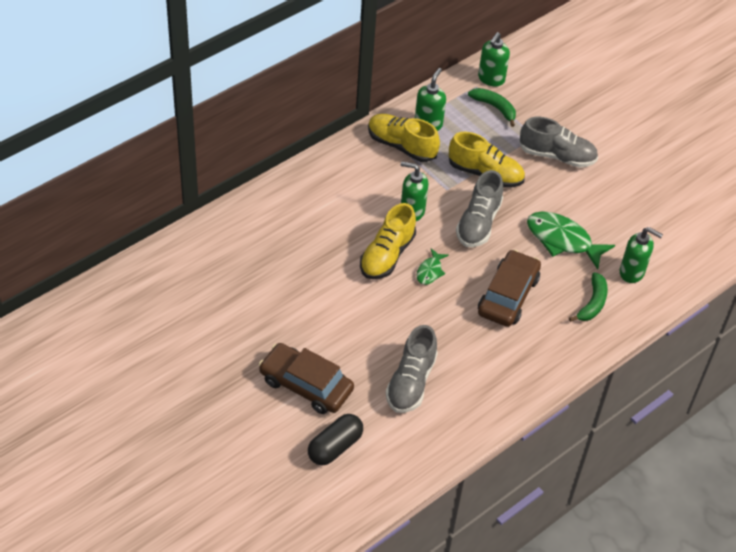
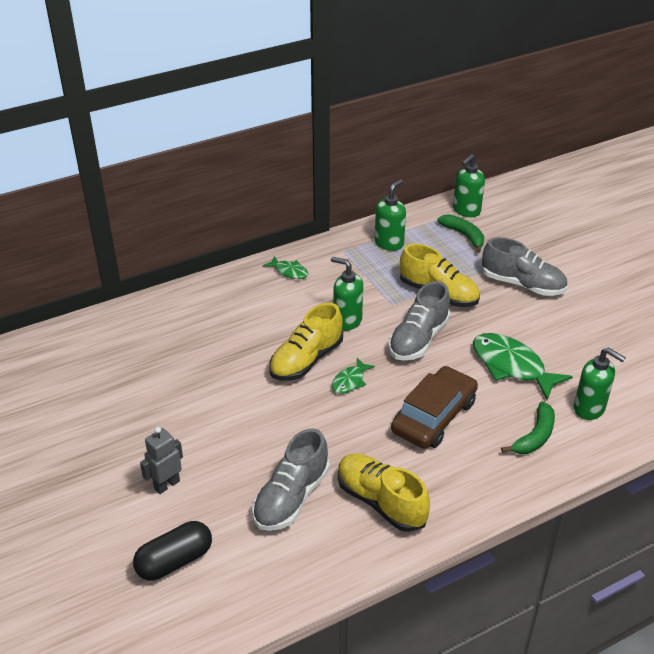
camera: 15 degrees right, 10 degrees down
(306, 385) = (167, 485): brown car -> grey robot
(345, 165) = (289, 271): none -> green fish
(401, 146) = (354, 260): yellow shoe -> yellow shoe (380, 501)

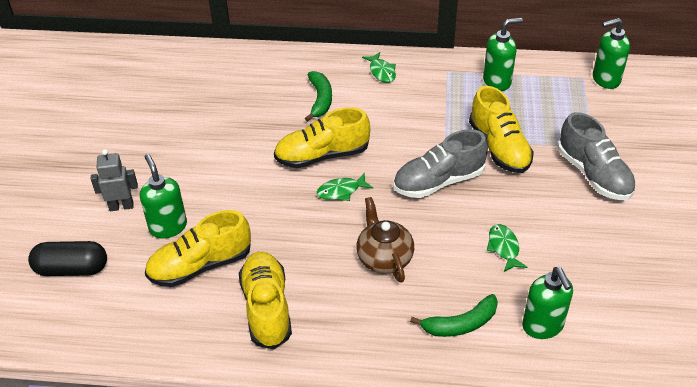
camera: 35 degrees right, 5 degrees up
(291, 497) = (200, 266): grey shoe -> yellow shoe
(347, 321) = (390, 137): green soap dispenser -> green soap dispenser (168, 227)
(434, 416) = (384, 258): brown car -> brown teapot
(464, 235) = (579, 103): green banana -> green banana (320, 100)
(512, 366) = (504, 248): green fish -> green fish, size x0.52

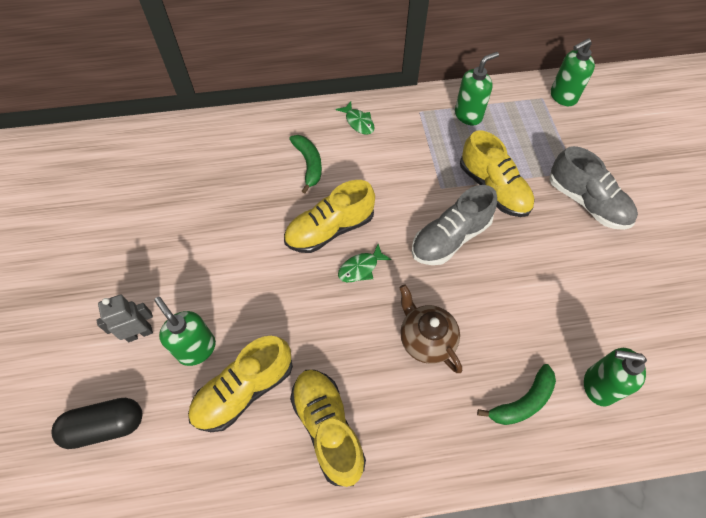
camera: 15 degrees left, 15 degrees up
(504, 248) = (534, 302): green fish -> none
(543, 326) = (598, 386): green soap dispenser -> green soap dispenser turned 135 degrees clockwise

